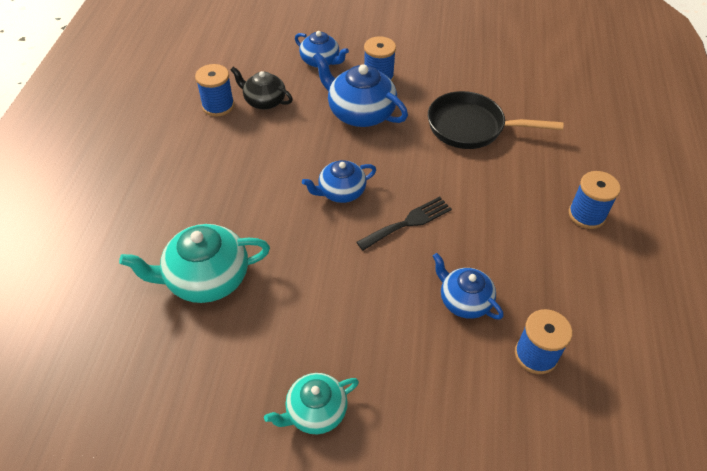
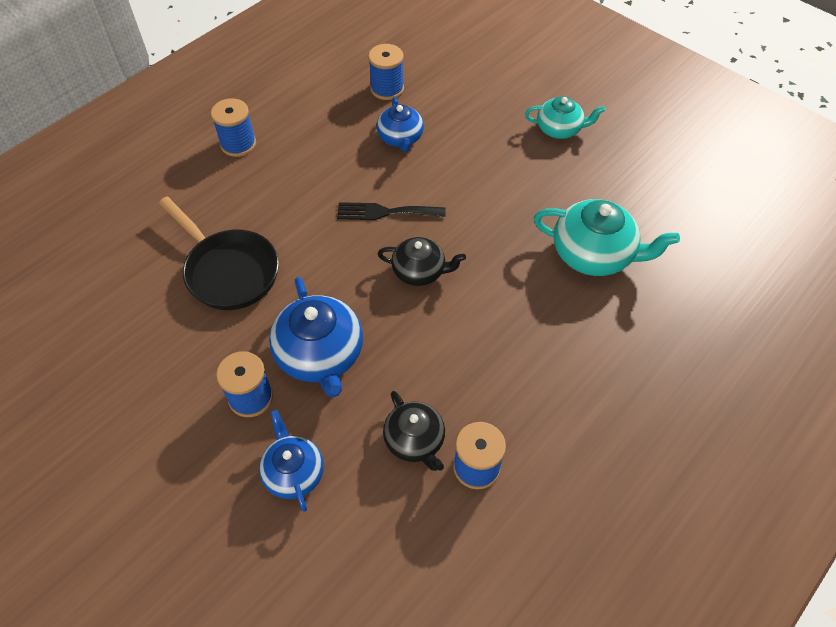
camera: 145 degrees left, 5 degrees up
(341, 192) = (419, 271): blue teapot -> black teapot

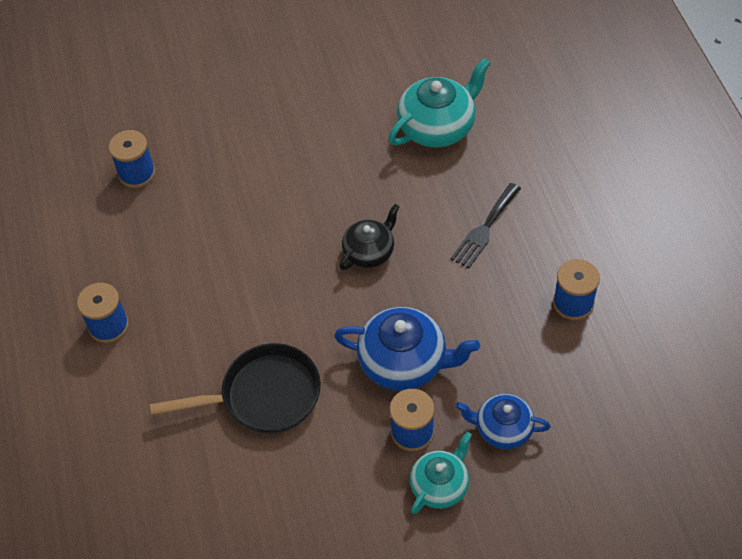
camera: 55 degrees left, 0 degrees up
(385, 212) = (287, 245): black fork -> black fork (484, 229)
(400, 138) = (208, 193): blue teapot -> none
(415, 441) = (526, 332): black teapot -> none
(559, 129) = (292, 75): turquoise teapot -> turquoise teapot (440, 485)

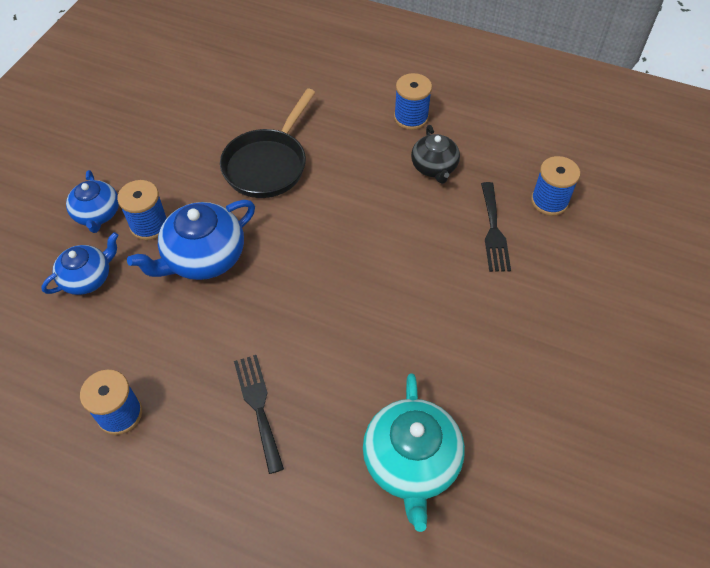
camera: 125 degrees right, 0 degrees up
(201, 190) = (493, 231): none -> black fork
(369, 251) = (322, 303): black teapot -> black teapot (434, 167)
(440, 485) = (97, 214): turquoise teapot -> blue teapot

